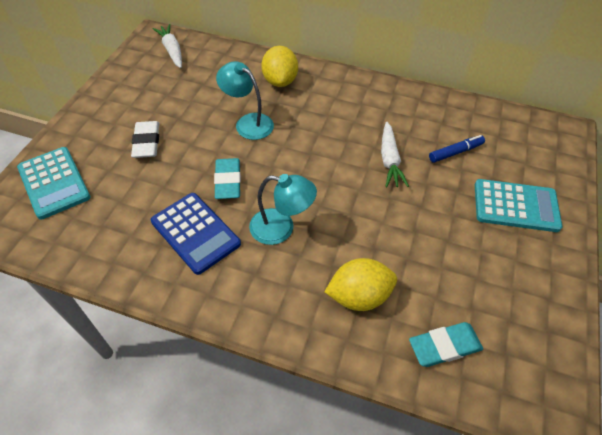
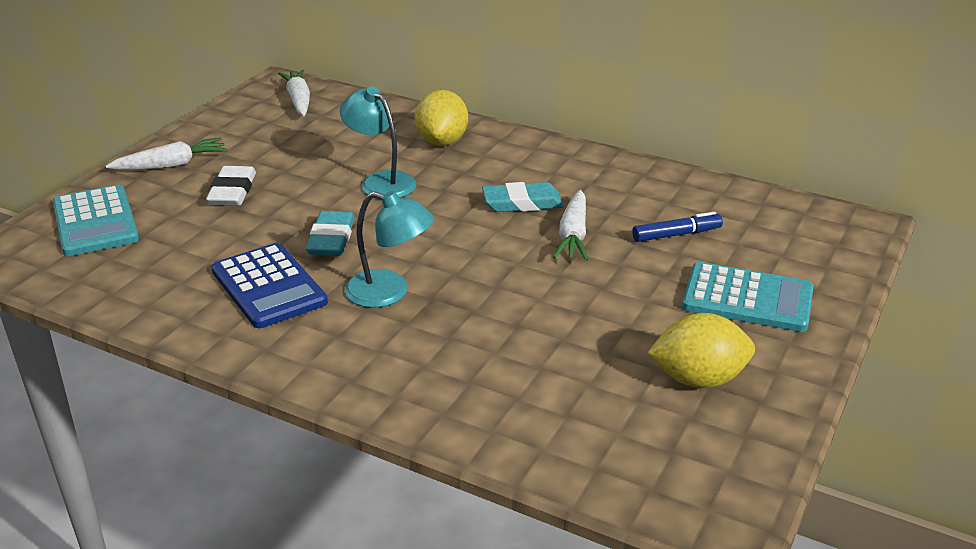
camera: 10 degrees right, 20 degrees down
(97, 121) = (172, 165): none -> white carrot
(359, 296) = (476, 370): yellow lemon -> yellow lemon (698, 379)
(444, 346) = (582, 433): turquoise eraser -> turquoise eraser (522, 203)

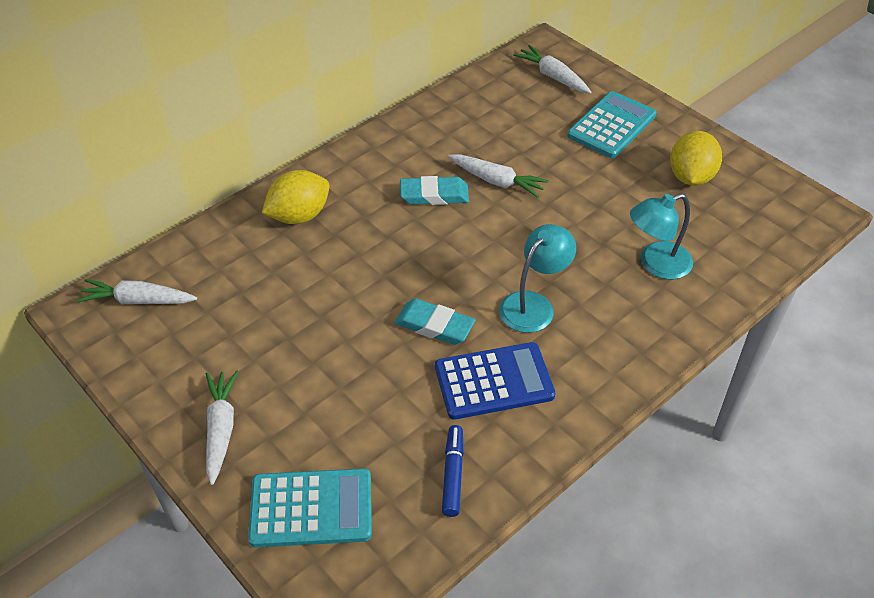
camera: 70 degrees left, 15 degrees up
(232, 191) = (308, 384): white eraser -> none
(381, 181) = (350, 272): turquoise lamp -> turquoise lamp (656, 264)
(442, 141) = (299, 216): yellow lemon -> yellow lemon turned 60 degrees counterclockwise
(522, 203) = (434, 195): turquoise eraser -> turquoise eraser turned 75 degrees clockwise
(676, 234) = (520, 130): blue marker -> blue marker (452, 474)
(803, 239) = (552, 76): none -> white carrot

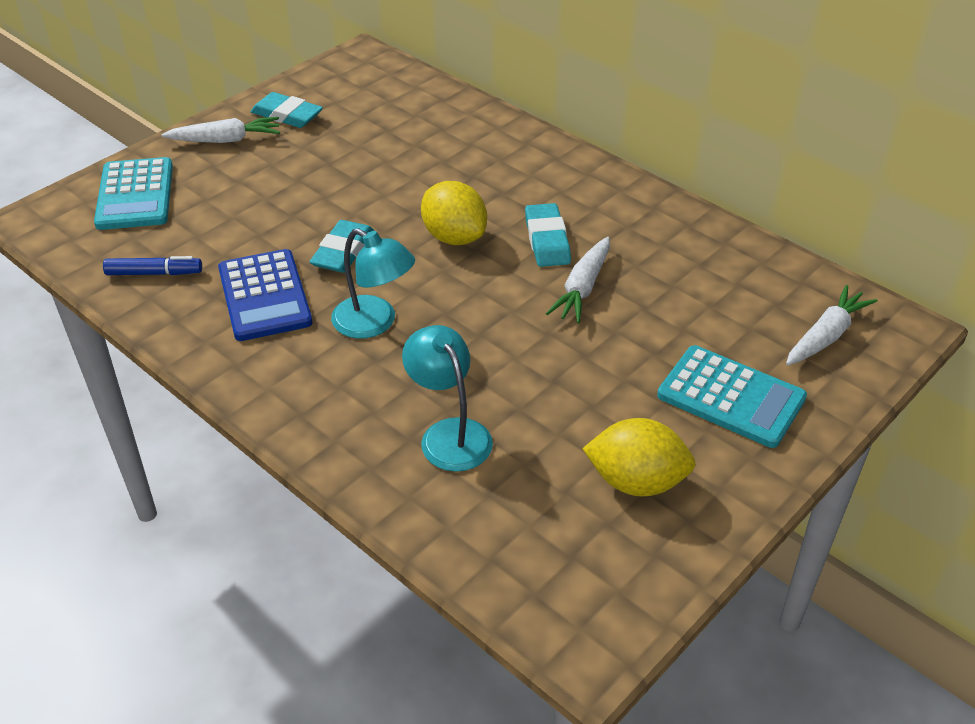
camera: 85 degrees right, 5 degrees down
(138, 300) = (374, 80): white carrot -> none
(186, 375) = (287, 115): none -> turquoise eraser
(299, 216) = (496, 151): yellow lemon -> yellow lemon (454, 237)

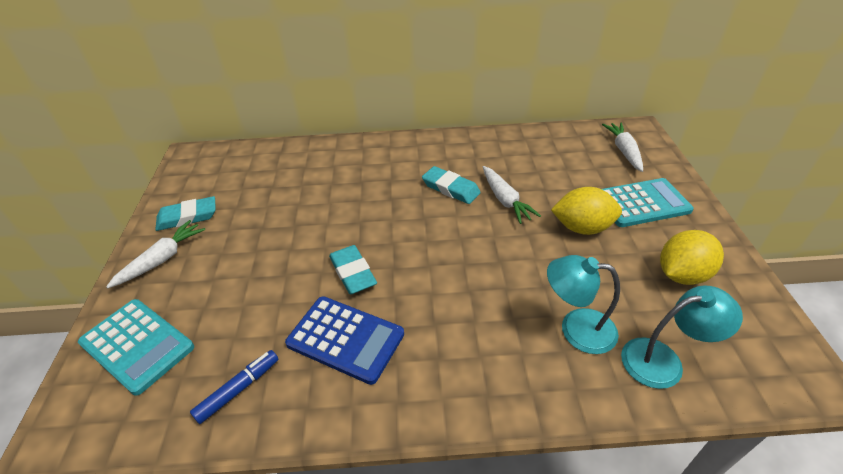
camera: 45 degrees left, 0 degrees up
(374, 323) = (438, 300): turquoise lamp -> turquoise lamp (663, 360)
(454, 237) = (403, 219): yellow lemon -> yellow lemon (582, 228)

